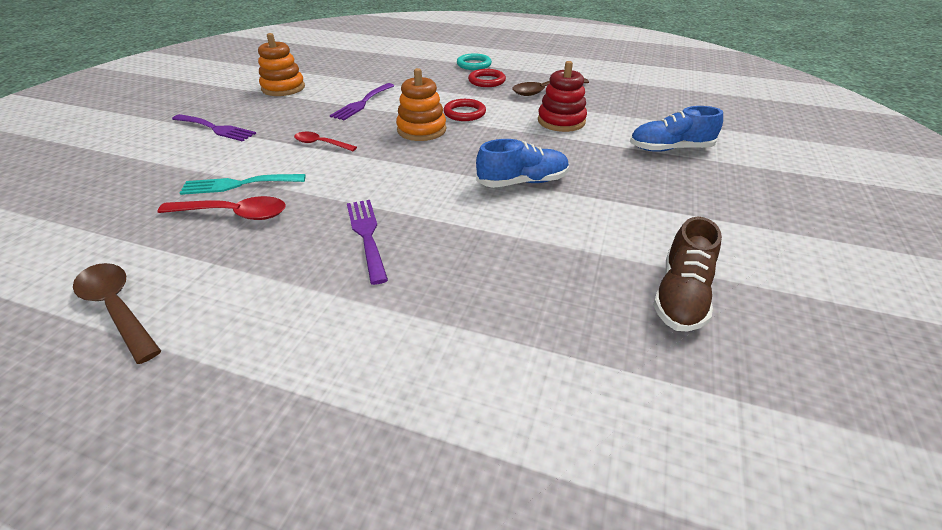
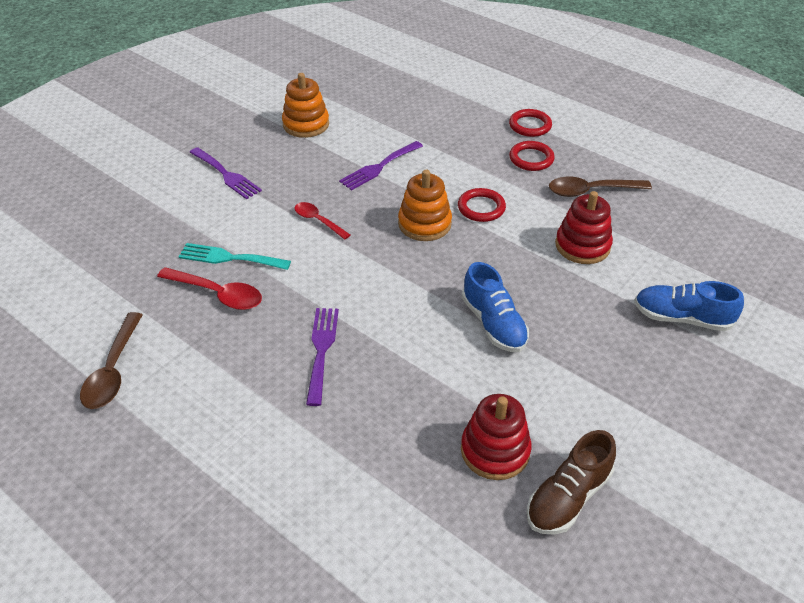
camera: 20 degrees right, 5 degrees up
(117, 308) = (113, 370): brown spoon -> brown spoon turned 150 degrees counterclockwise
(474, 64) = (530, 125): turquoise ring -> red ring
(522, 182) = (493, 324): blue shoe -> blue shoe turned 60 degrees clockwise
(587, 275) = (495, 450): none -> red stacking toy

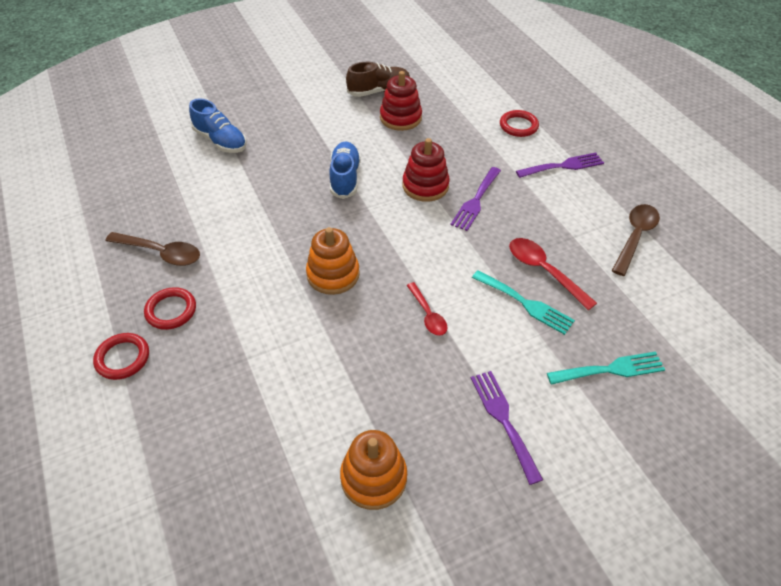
camera: 155 degrees left, 5 degrees up
(141, 231) = (611, 369): none -> turquoise fork
(379, 167) = (329, 362): purple fork -> purple fork (563, 166)
(481, 208) = (271, 272): red ring -> red ring (518, 126)
(582, 246) = (226, 208): red stacking toy -> red stacking toy (425, 186)

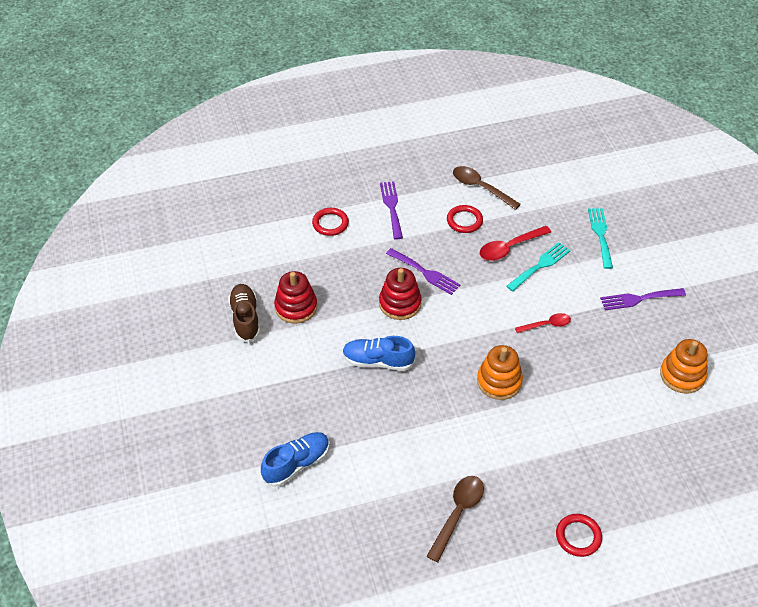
camera: 80 degrees left, 0 degrees up
(171, 310) = (529, 502): red ring -> red ring (464, 221)

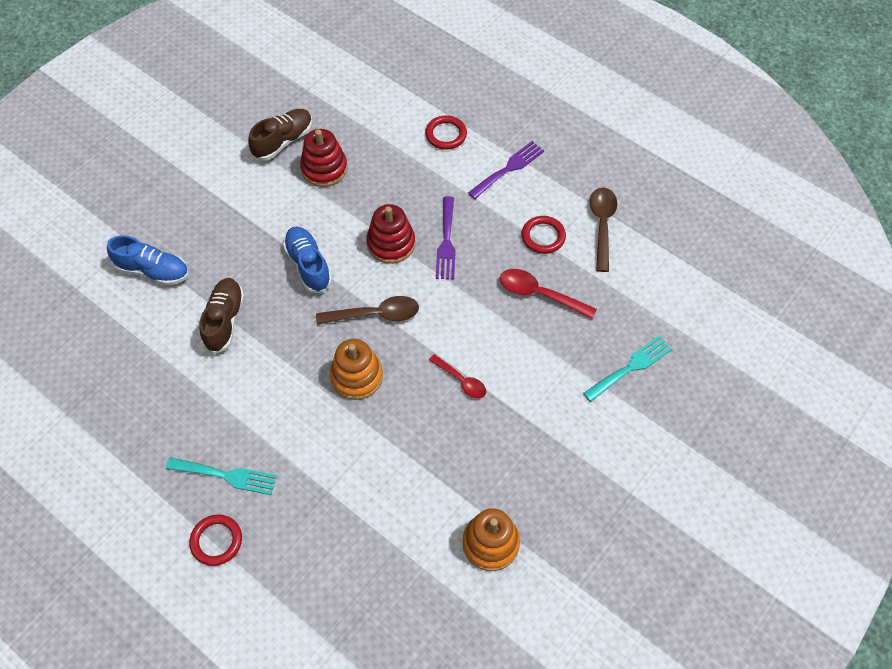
camera: 55 degrees right, 10 degrees up
(385, 438) = (224, 320): none -> brown shoe
(458, 513) = (179, 424): brown spoon -> brown spoon (375, 314)
(540, 265) = (538, 334): turquoise fork -> turquoise fork (226, 476)
(638, 299) = (567, 449): purple fork -> none

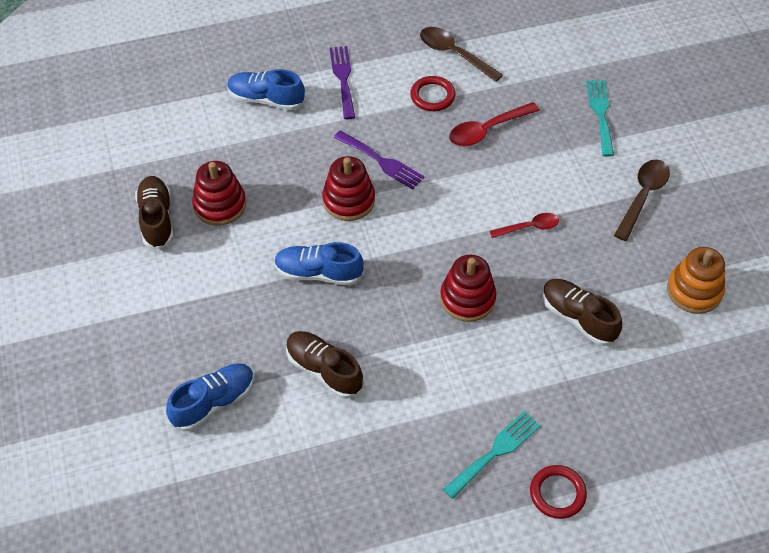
camera: 55 degrees left, 5 degrees down
(357, 376) = (467, 298): orange stacking toy -> red stacking toy
(375, 314) = (414, 251): brown spoon -> brown spoon (643, 196)
(395, 467) = (578, 318): none -> brown shoe
(446, 134) = (266, 99): red ring -> blue shoe

